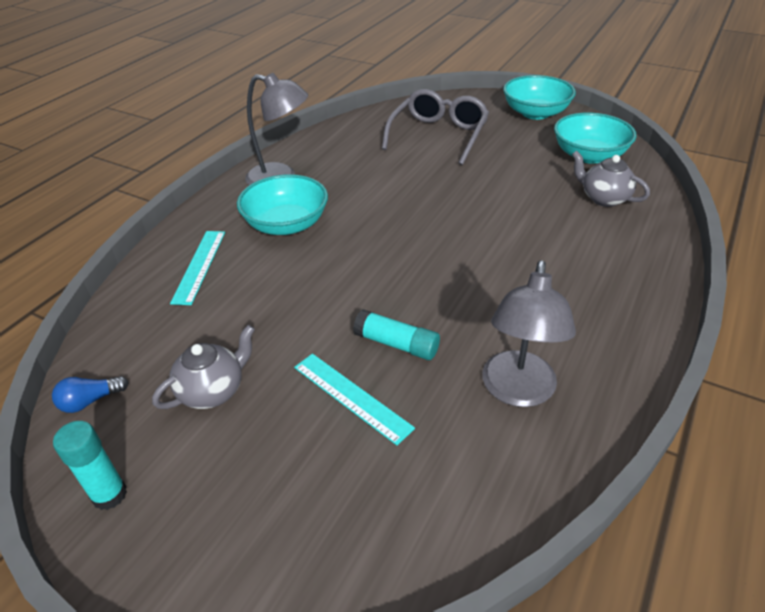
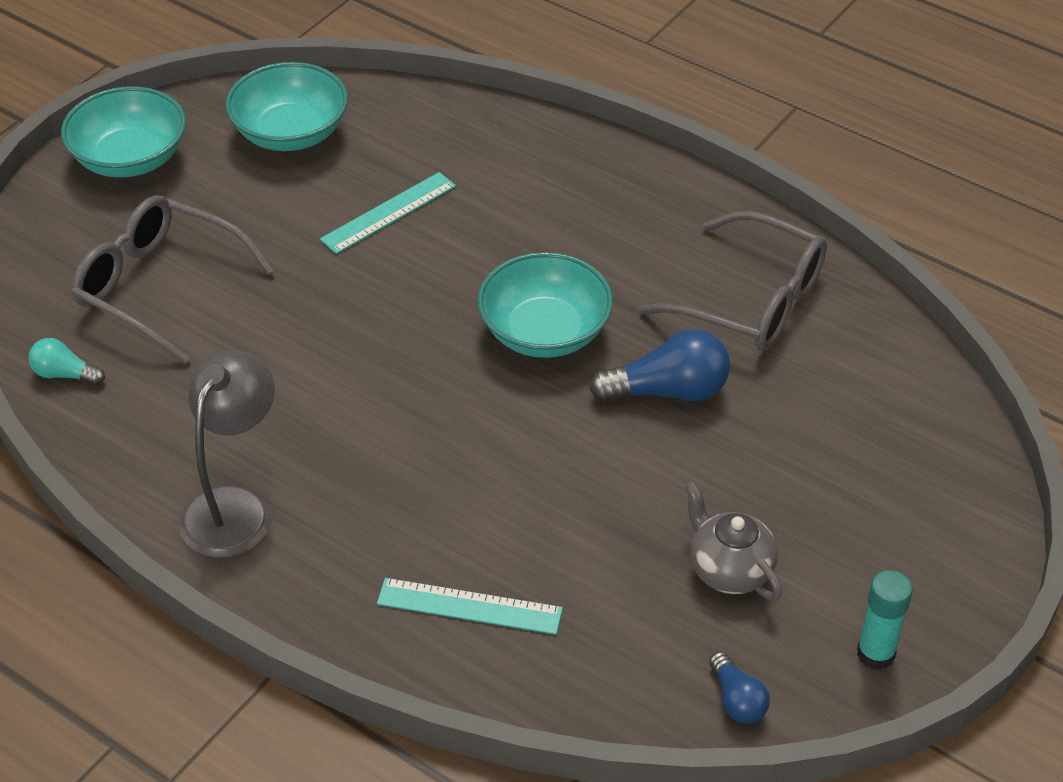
camera: 85 degrees left, 5 degrees up
(286, 224) = (382, 498): turquoise bowl -> turquoise bowl (545, 332)
(351, 396) = (748, 438): turquoise ruler -> turquoise ruler (388, 212)
(369, 121) = (65, 374): none -> turquoise light bulb
(396, 344) = (668, 391): turquoise glue stick -> blue light bulb
(517, 391) = (751, 300): grey lamp -> grey glasses
(603, 198) = (408, 148): grey teapot -> none

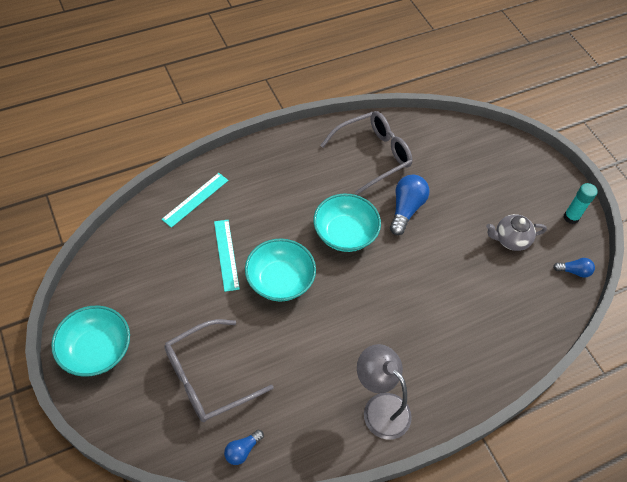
camera: 65 degrees left, 10 degrees up
(65, 374) = (242, 450): turquoise light bulb -> blue light bulb
(290, 133) = (136, 268): turquoise bowl -> turquoise bowl (280, 280)
(469, 606) = (486, 339): turquoise ruler -> turquoise ruler (195, 199)

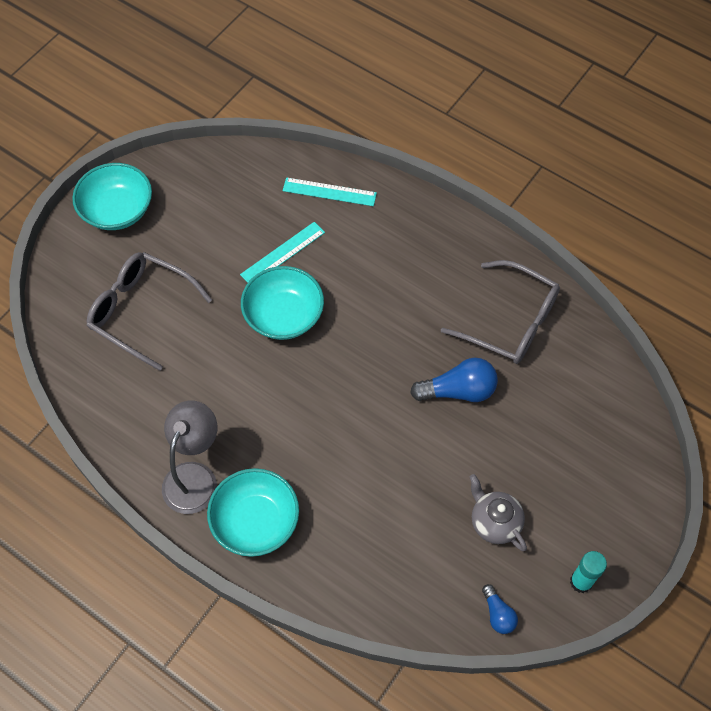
camera: 65 degrees right, 5 degrees up
(242, 450) = (86, 378): blue light bulb -> none
(345, 233) = (382, 346): turquoise bowl -> turquoise bowl (255, 521)

